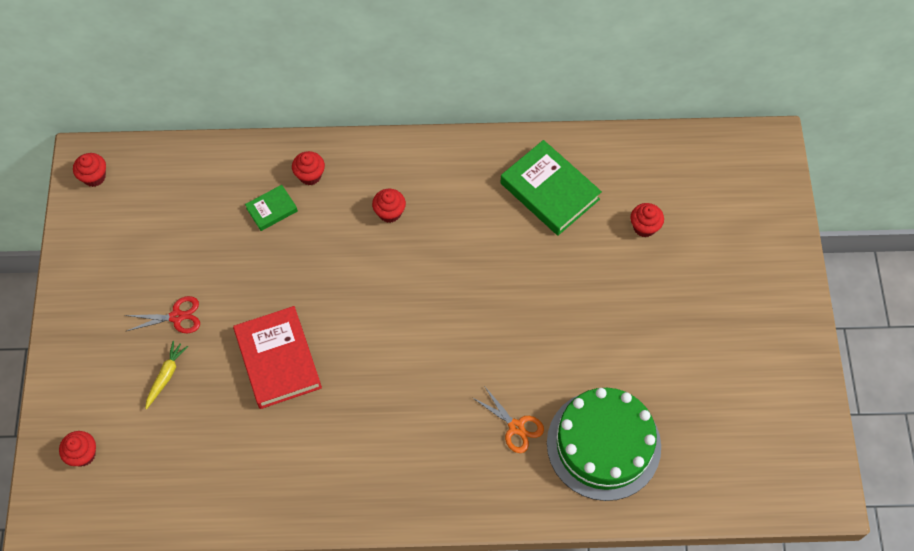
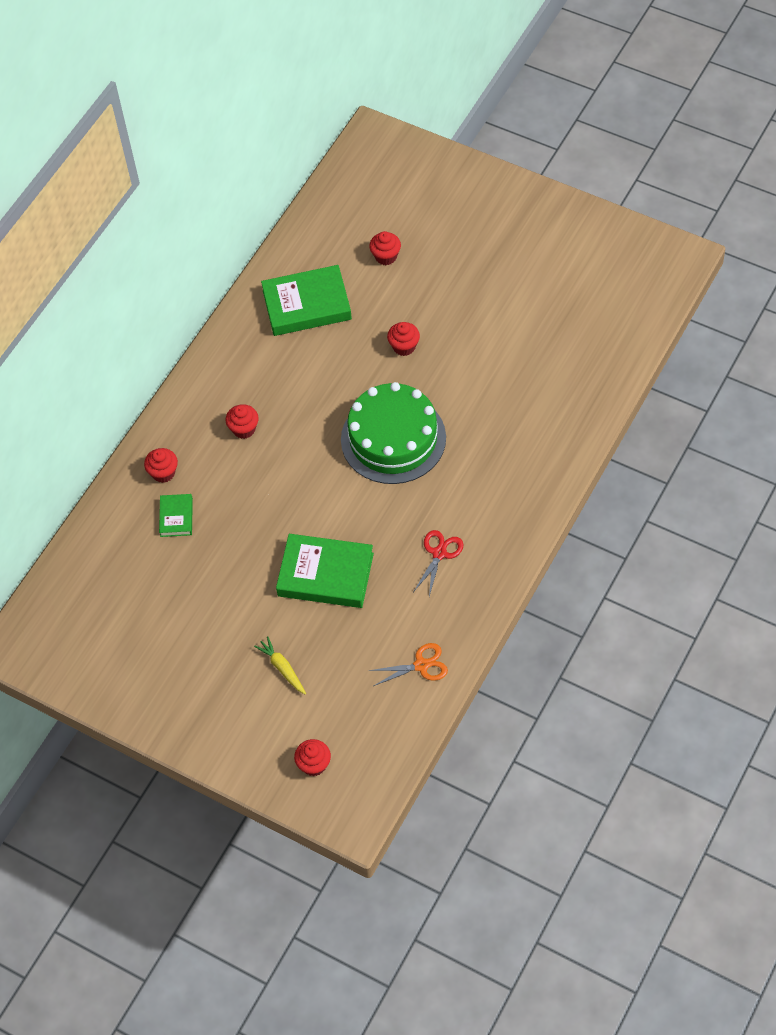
camera: 55 degrees left, 5 degrees down
(94, 177) = (37, 647): red cupcake -> red cupcake (404, 347)
(176, 317) = (230, 636): red scissors -> red scissors (439, 553)
(278, 360) = (325, 575): red book -> green book
(516, 427) = (499, 429): orange scissors -> orange scissors (421, 665)
(603, 444) = (551, 377): green cake -> green cake (393, 438)

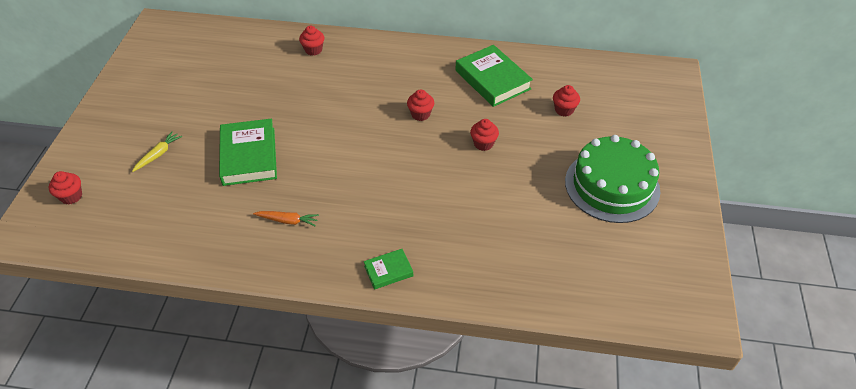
camera: 65 degrees right, 10 degrees down
(176, 517) = (278, 66): green book -> green book (388, 271)
(244, 429) = (366, 78): red cupcake -> red cupcake (420, 114)
(393, 438) = (391, 161): green cake -> green cake (612, 186)
(421, 665) = (173, 239): orange scissors -> none
(439, 553) = (288, 221): red scissors -> orange carrot

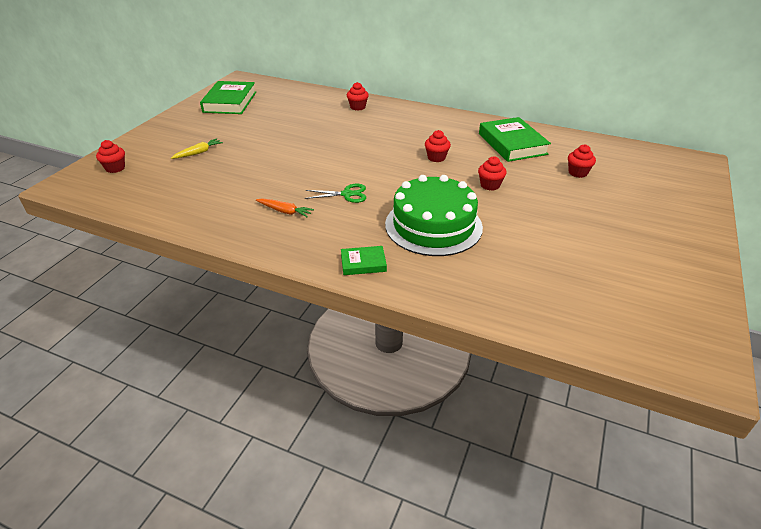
camera: 15 degrees right, 10 degrees down
(249, 156) = (272, 164): green book -> green book (230, 102)
(344, 184) = (347, 194): none -> green scissors
(612, 186) = (617, 235): green cake -> green cake (433, 225)

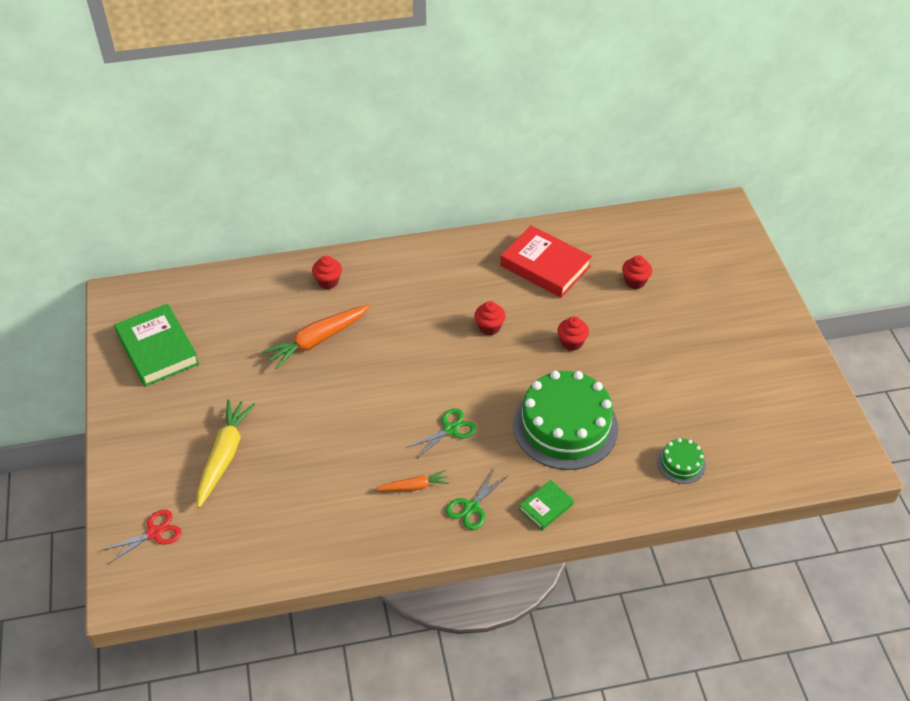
camera: 35 degrees left, 10 degrees up
(115, 168) = (154, 533): red cupcake -> red scissors
(198, 153) = (224, 456): yellow carrot -> yellow carrot, size x1.80
(309, 239) = (471, 507): none -> green scissors
(318, 127) = (317, 340): none -> orange carrot
(510, 288) = (681, 463): none -> green cake
(512, 144) = (545, 266): green book -> red book

